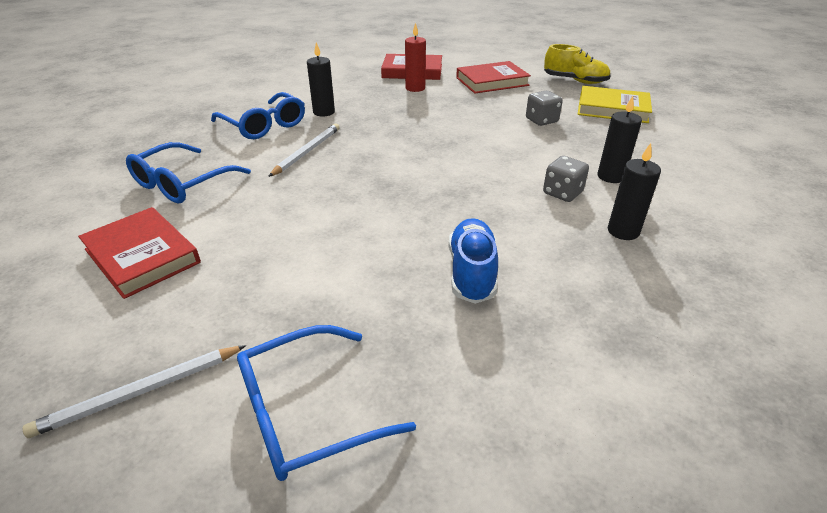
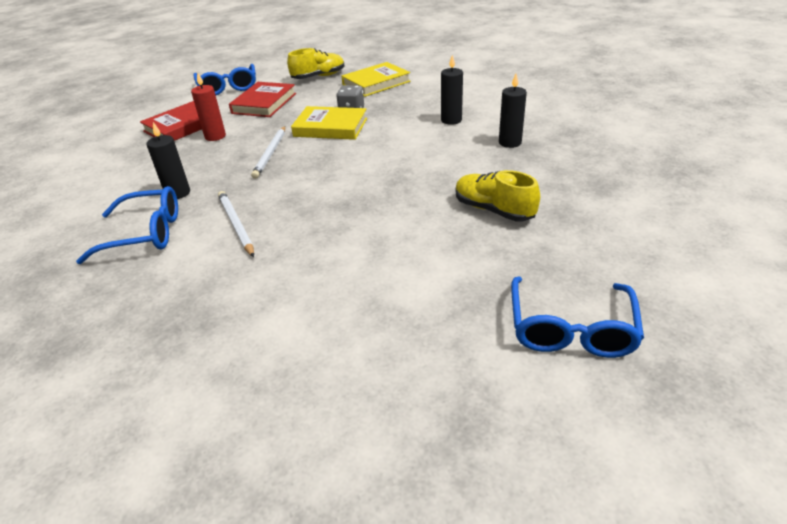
camera: 50 degrees left, 0 degrees up
(141, 392) = (483, 414): white pencil -> white pencil (271, 153)
(142, 256) = (283, 375): red book -> none
(183, 183) = (181, 316): blue glasses -> blue glasses (228, 87)
(472, 272) = (493, 210): blue shoe -> yellow shoe
(498, 124) = (330, 127): none -> yellow book
(562, 193) = (448, 143): grey dice -> none

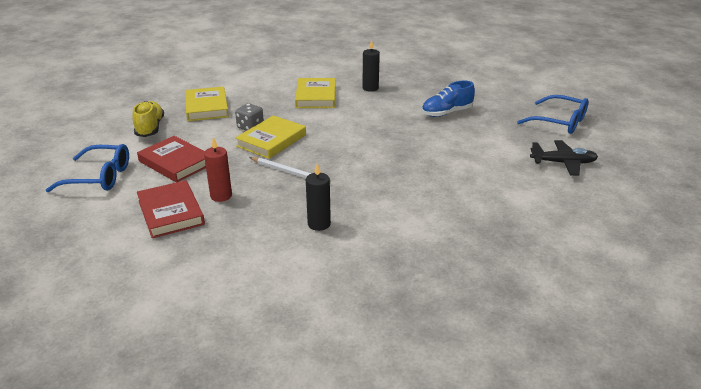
camera: 70 degrees left, 5 degrees down
(144, 234) = (375, 244): blue glasses -> none
(236, 225) = (395, 201): white pencil -> none
(412, 355) = (563, 163): none -> black plane
(451, 120) = (316, 96): black candle -> yellow book
(493, 210) = (446, 113): yellow shoe -> blue shoe

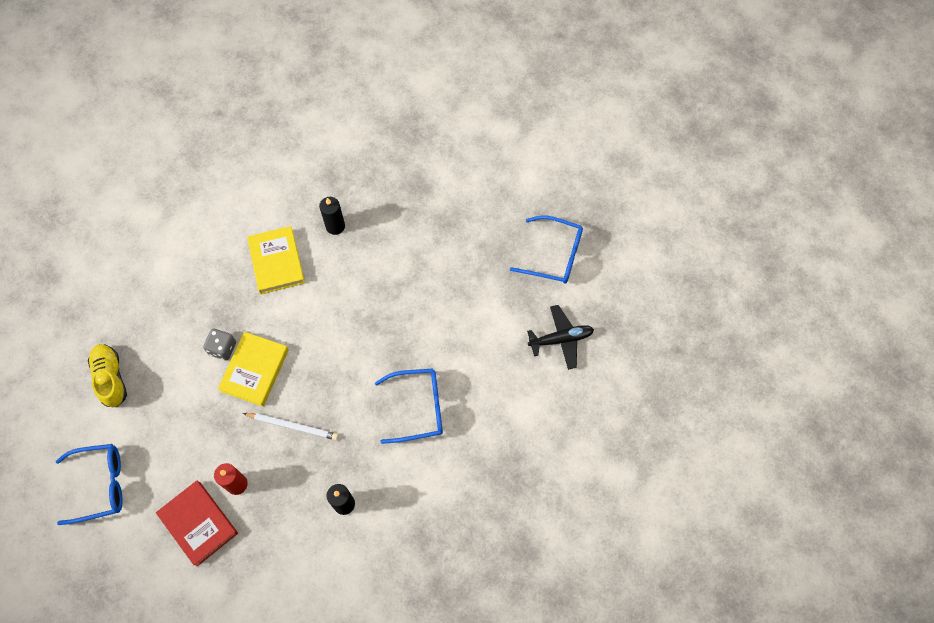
camera: 15 degrees left, 35 degrees up
(176, 162) = (168, 438): red book -> none
(207, 107) = (157, 317): yellow book -> none
(413, 180) = (417, 408): none -> blue glasses
(446, 113) = (432, 264): blue shoe -> none

